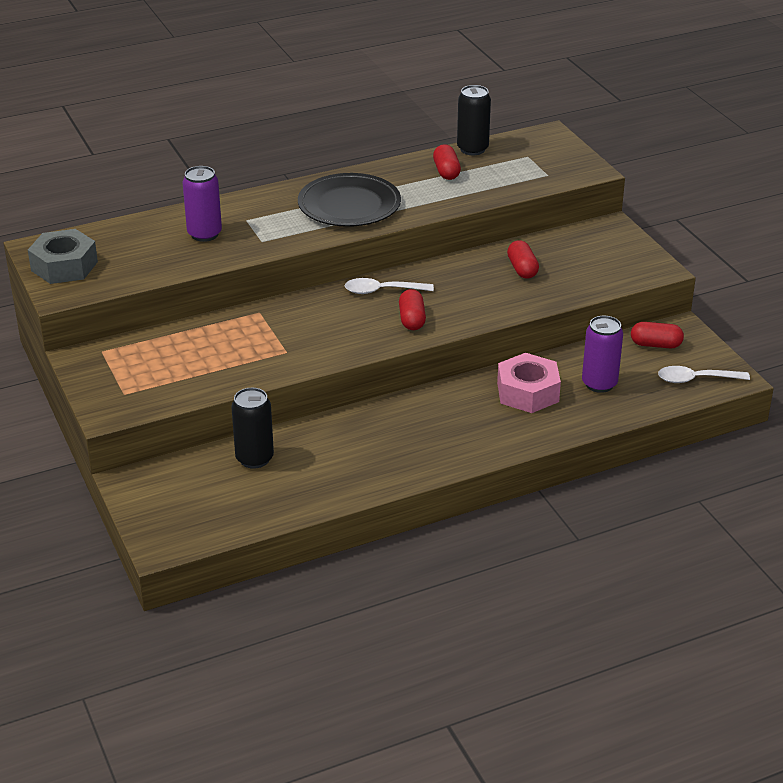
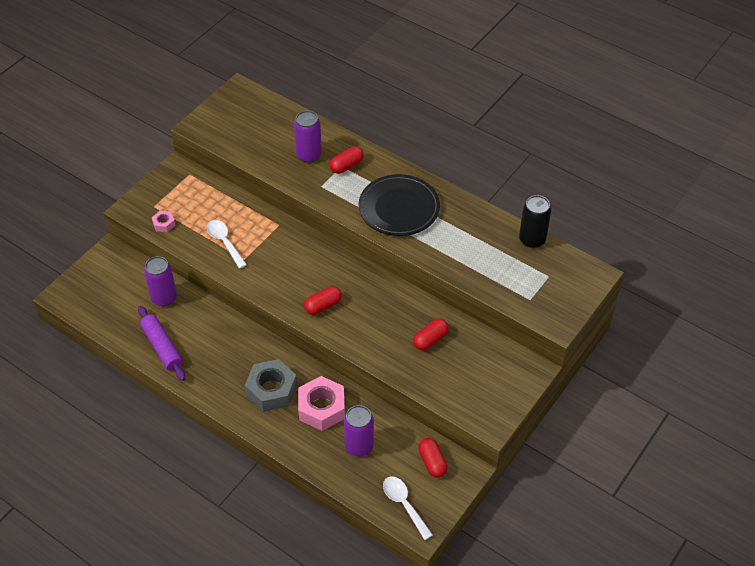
camera: 60 degrees right, 15 degrees up
(64, 266) = (227, 112): grey nut -> grey nut (271, 390)
(164, 394) = (164, 224): none -> pink nut
(254, 458) = (164, 298): black can -> purple can
(333, 483) = (162, 347): none -> purple rolling pin
(382, 291) = (346, 274): white spoon -> white spoon (224, 242)
(446, 172) = (486, 239): red capsule -> red capsule (346, 166)

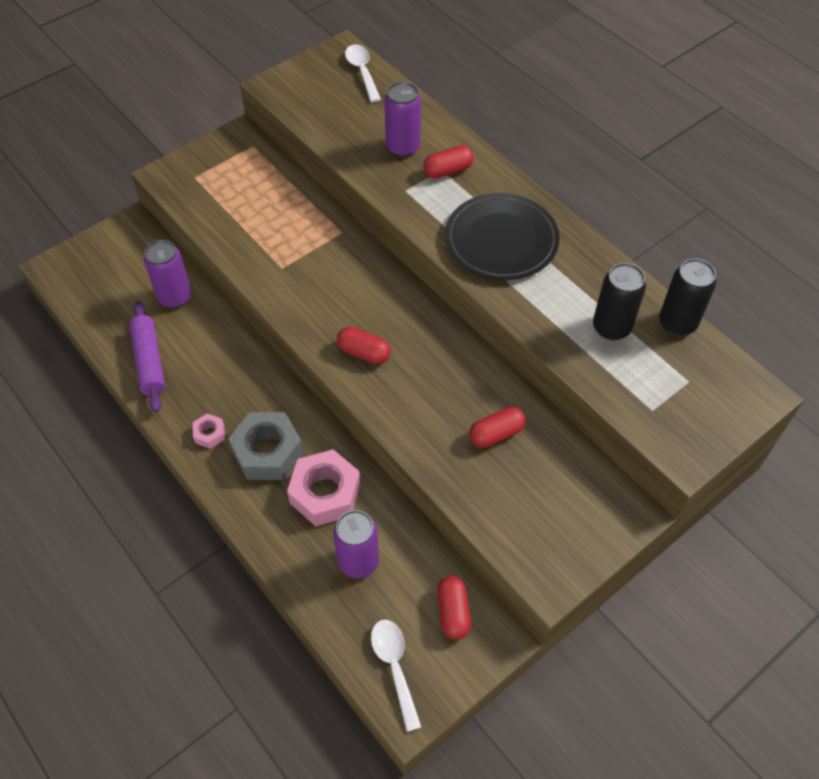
camera: 15 degrees right, 5 degrees up
(164, 224) = (198, 202): pink nut -> pink nut (209, 434)
(224, 242) = (265, 240): white spoon -> white spoon (362, 72)
(323, 306) = (364, 352): red capsule -> red capsule turned 45 degrees clockwise
(489, 252) = (611, 327): none -> black can

